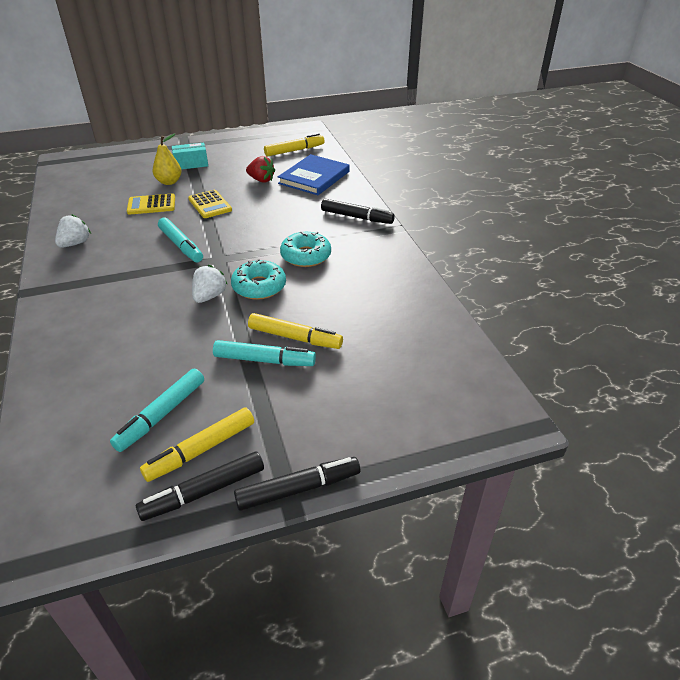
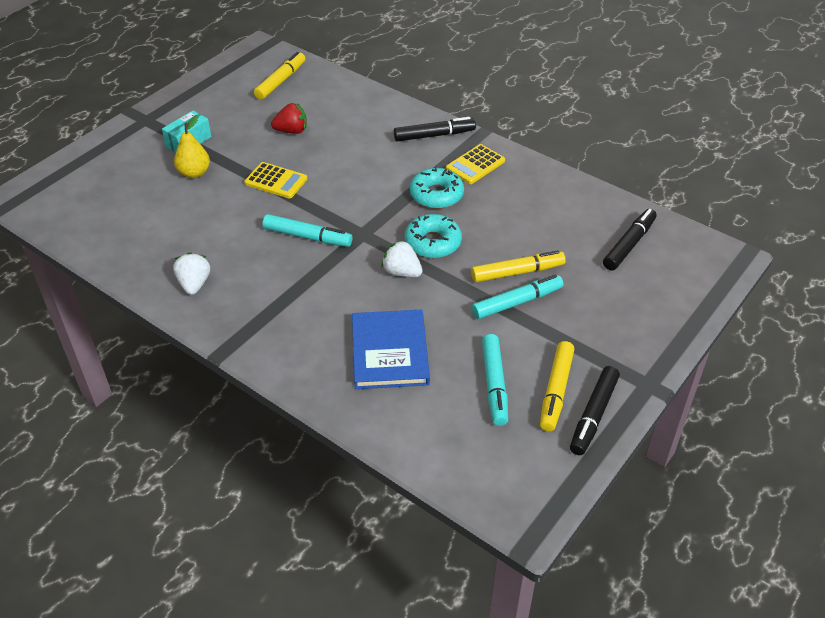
camera: 35 degrees left, 5 degrees up
(151, 205) = (214, 207): yellow calculator -> yellow calculator (475, 165)
(209, 296) = (402, 272): white strawberry -> white strawberry turned 45 degrees counterclockwise
(298, 489) = (650, 377): black marker -> black marker (629, 245)
(314, 177) = (342, 107): blue book -> blue book (390, 352)

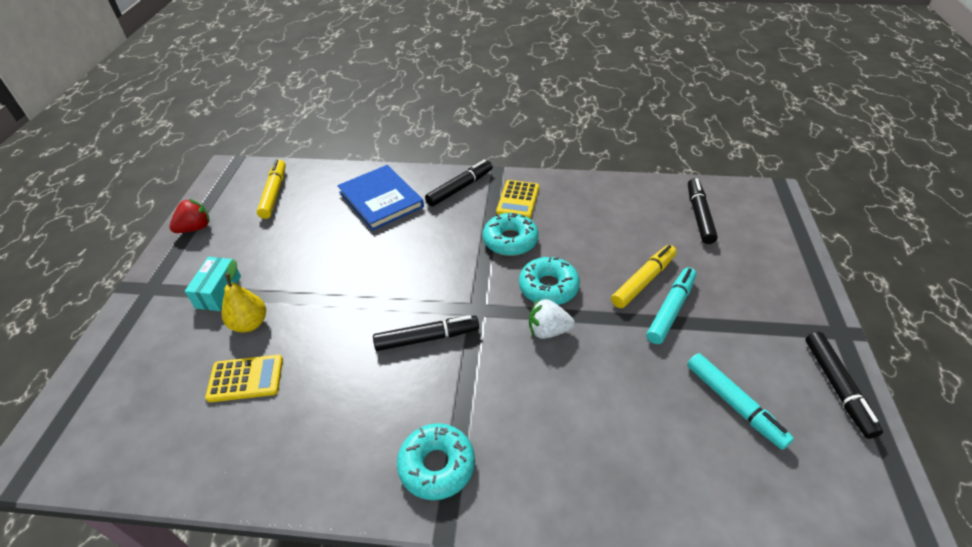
camera: 30 degrees left, 0 degrees up
(194, 284) = (346, 457): white strawberry -> none
(246, 316) = (437, 465): none -> turquoise donut
(276, 181) = (347, 293): yellow calculator -> yellow calculator (246, 378)
(291, 131) = (323, 236): red strawberry -> red strawberry (195, 228)
(307, 236) = (426, 338): turquoise marker -> black marker
(390, 352) = (614, 424): blue book -> blue book (381, 199)
(556, 390) = (786, 380): yellow marker -> none

